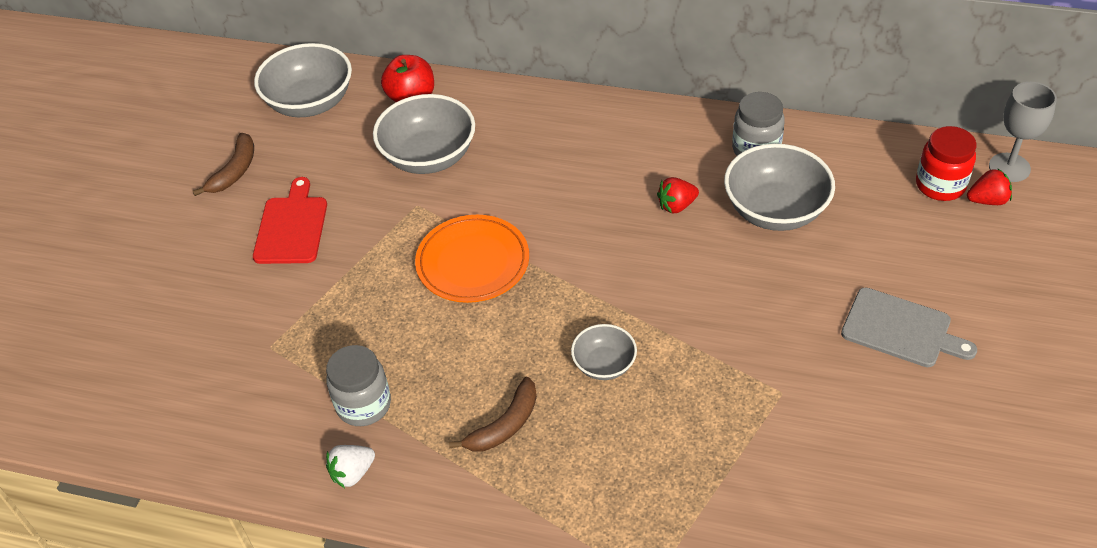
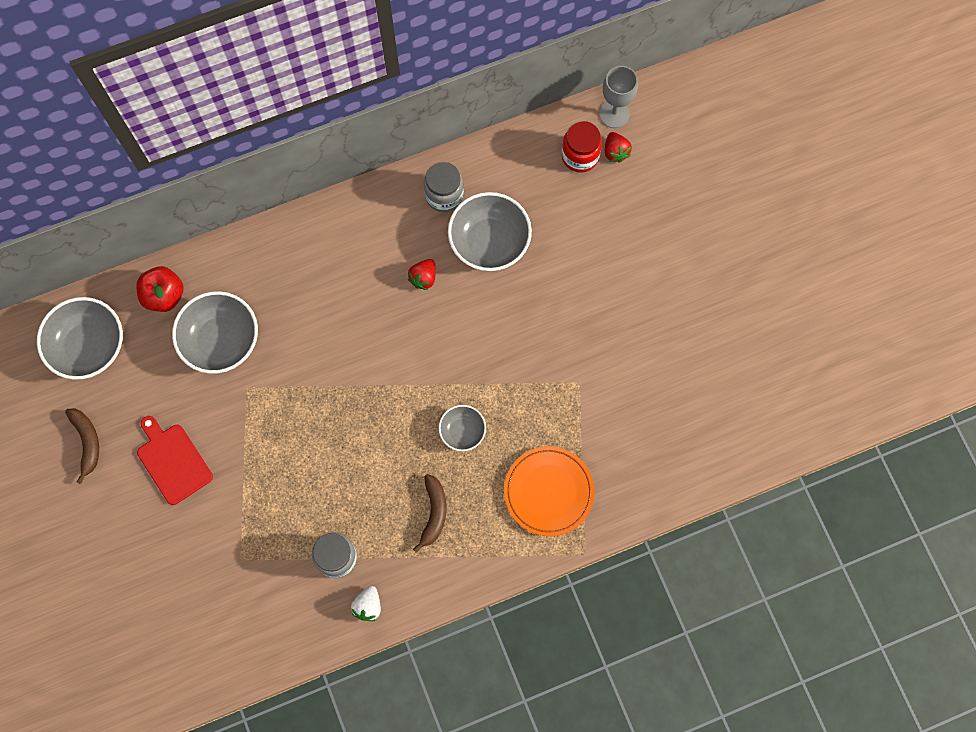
camera: 40 degrees left, 25 degrees up
(473, 263) = (323, 409): orange plate -> orange plate (548, 492)
(901, 329) = (620, 291): grey cutting board -> none
(987, 200) = (615, 152): red strawberry -> red strawberry turned 120 degrees clockwise

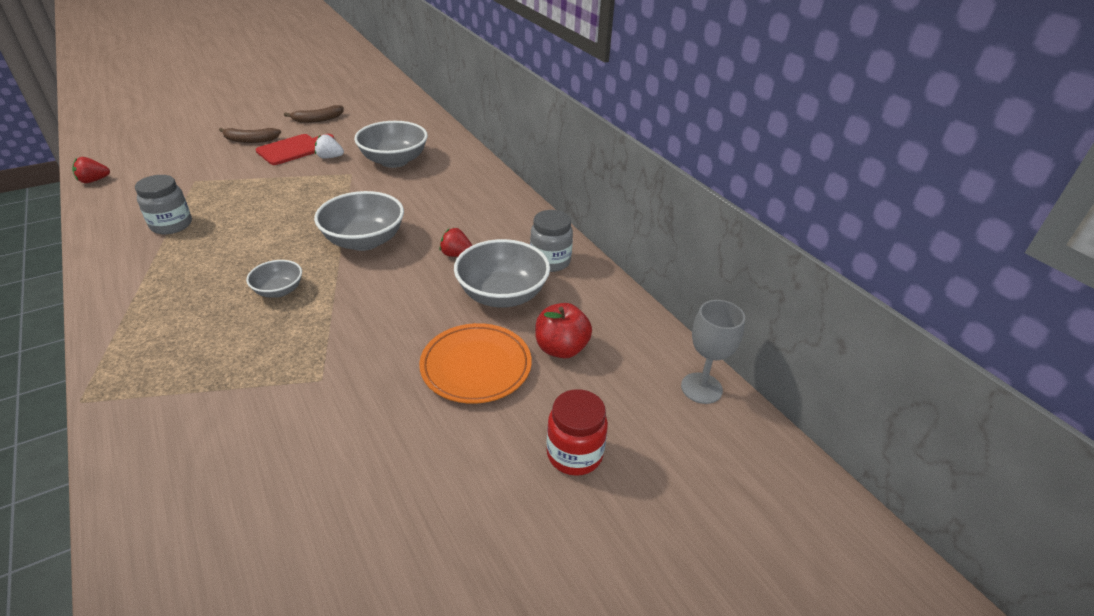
camera: 80 degrees right, 35 degrees down
(89, 346) = (393, 116): grey bowl -> grey bowl (364, 241)
(164, 295) = (434, 137): red apple -> red apple (561, 348)
(368, 606) = (112, 245): white strawberry -> white strawberry (330, 157)
(434, 513) = (192, 278): brown banana -> brown banana (250, 140)
(548, 492) = (180, 362): orange plate -> orange plate (476, 366)
(580, 156) = (630, 360): red jar -> red jar (574, 454)
(615, 152) = (647, 393): red strawberry -> red strawberry (94, 180)

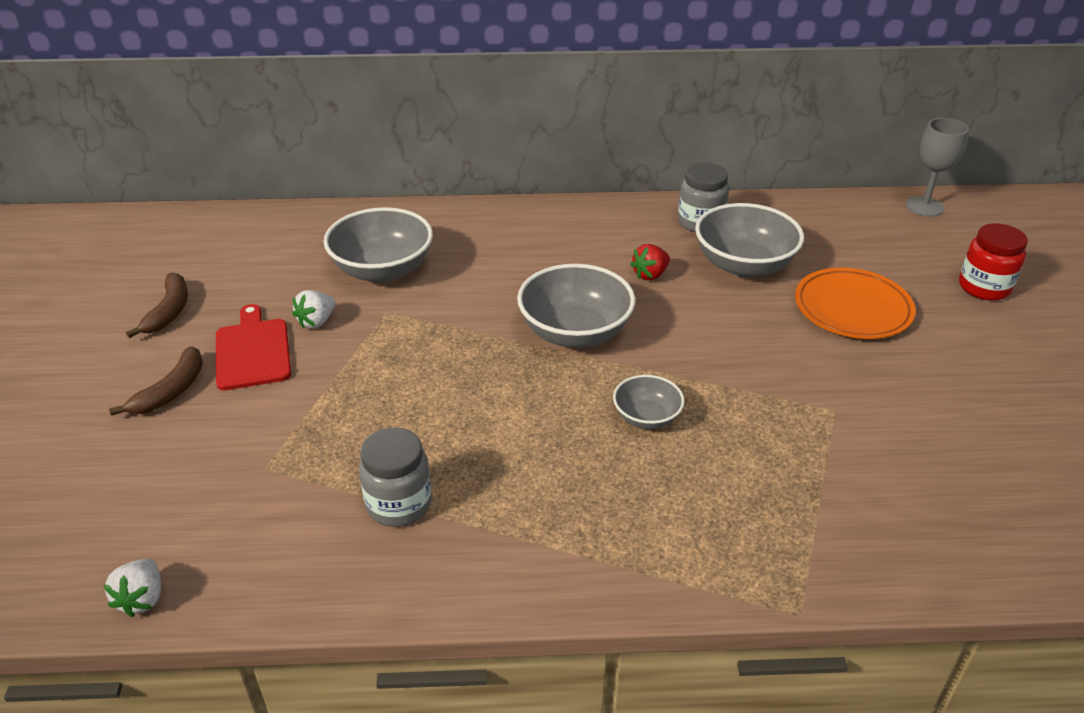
camera: 60 degrees left, 0 degrees up
(94, 180) = (142, 599): red strawberry -> white strawberry
(561, 348) = (845, 256): red apple -> none

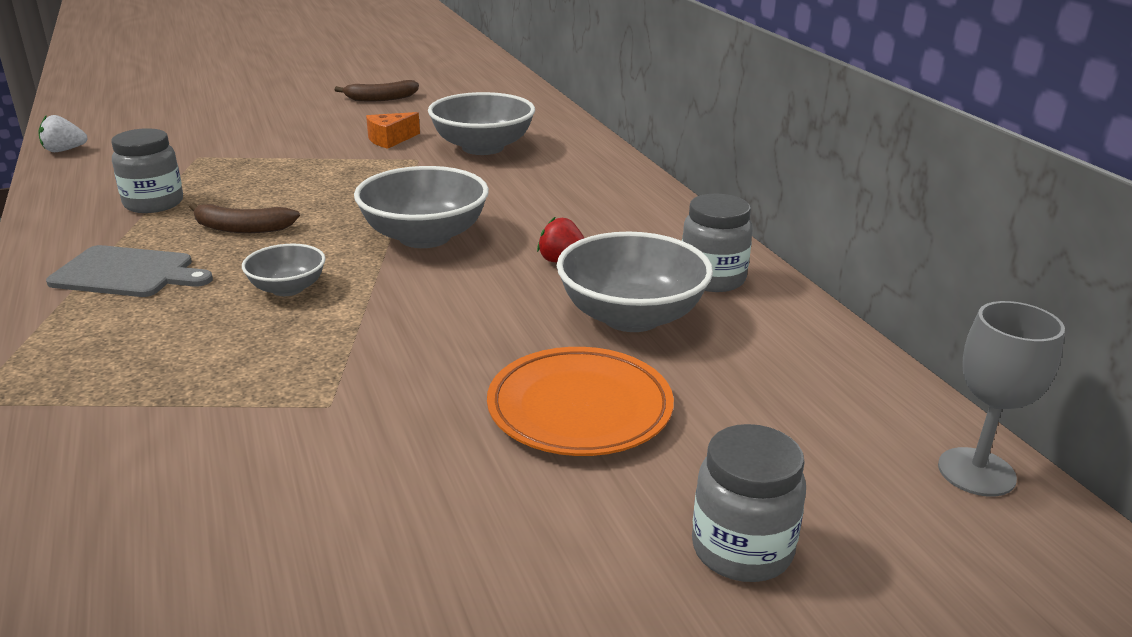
camera: 70 degrees right, 10 degrees down
(171, 391) = (283, 117): brown banana -> brown banana (242, 228)
(253, 351) = (341, 128): red cutting board -> none
(316, 321) = (390, 140): white strawberry -> orange cheese
(576, 520) = (128, 273): none -> grey cutting board
(984, 287) = (742, 550): red jar -> grey jar

